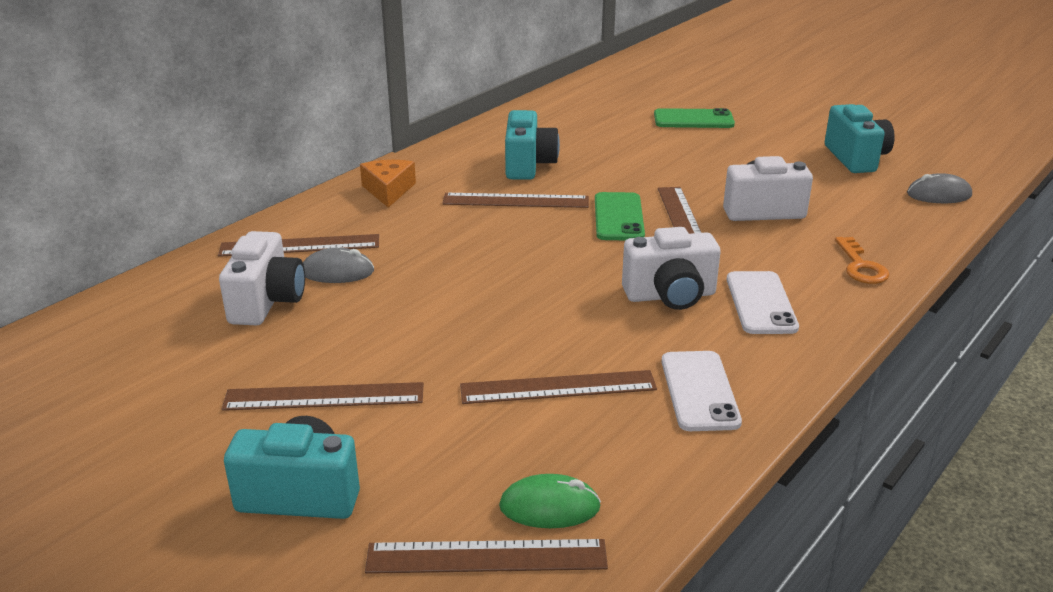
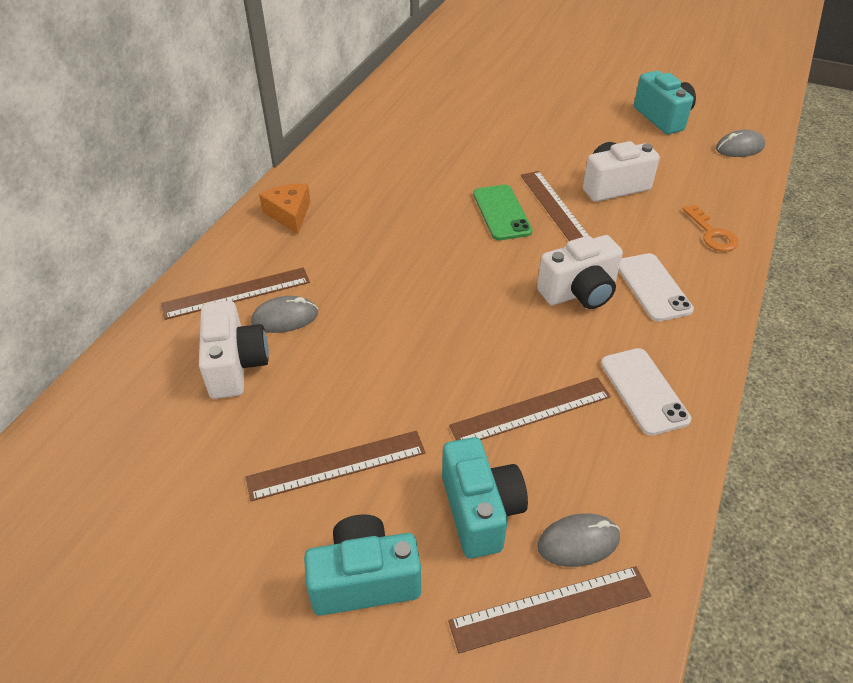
camera: 15 degrees left, 15 degrees up
(516, 200) = (407, 208): brown ruler -> none
(528, 165) = (401, 165): turquoise camera -> turquoise camera (480, 511)
(549, 507) = (578, 542): green mouse -> grey mouse
(693, 119) = (517, 93): green phone -> none

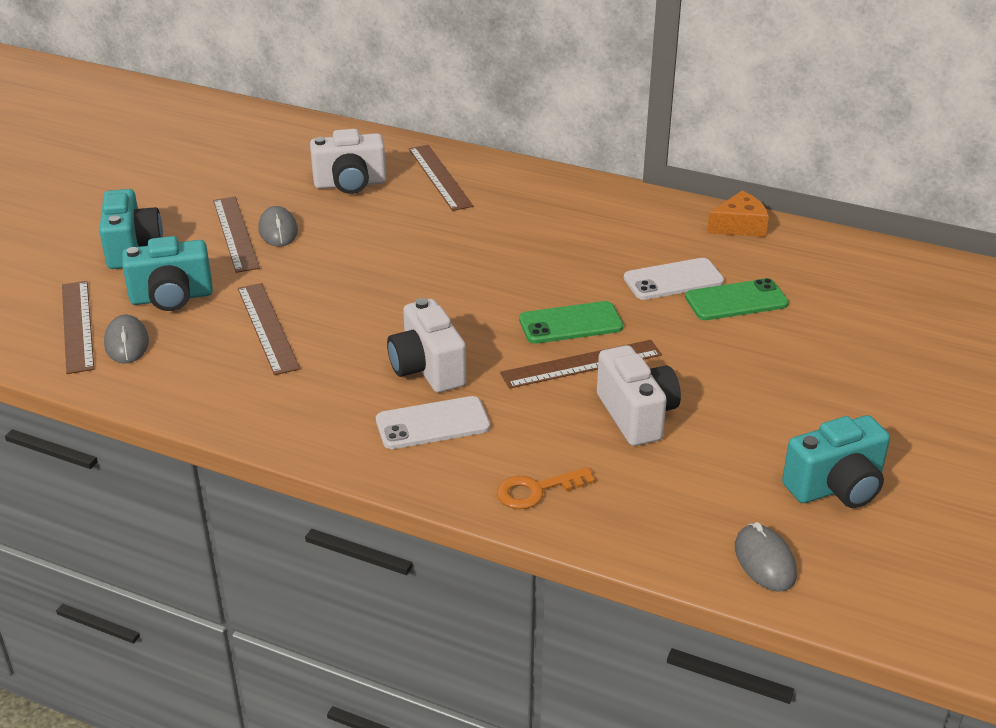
camera: 90 degrees right, 10 degrees down
(285, 318) = (405, 202): grey mouse -> grey mouse (278, 230)
(289, 214) = (558, 194): orange cheese -> orange cheese (739, 226)
(463, 135) = (736, 301): none -> green phone
(644, 391) = (277, 397): white phone -> white phone (673, 280)

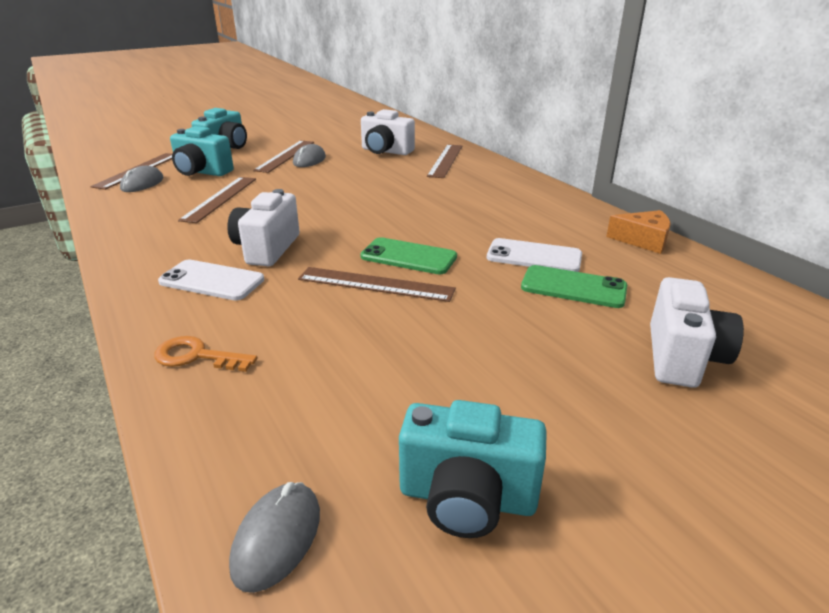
camera: 35 degrees right, 5 degrees down
(636, 415) = (362, 336): white camera -> white camera (682, 357)

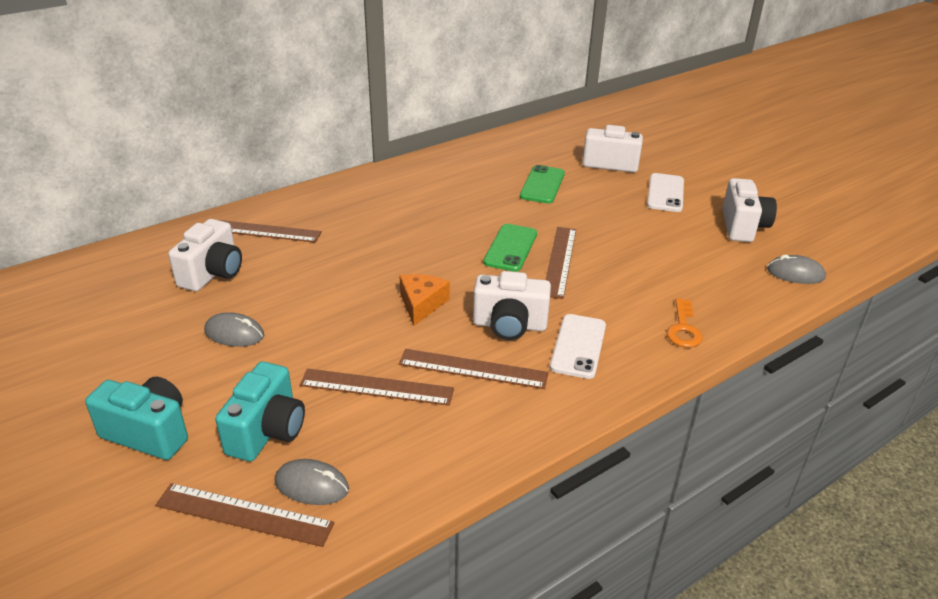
camera: 95 degrees left, 5 degrees up
(285, 156) = (207, 359): brown ruler -> brown ruler (473, 369)
(467, 498) = (742, 226): turquoise camera -> white camera
(534, 256) = (499, 195): white phone -> white phone (665, 193)
(643, 240) = (465, 153): orange cheese -> orange cheese (421, 304)

